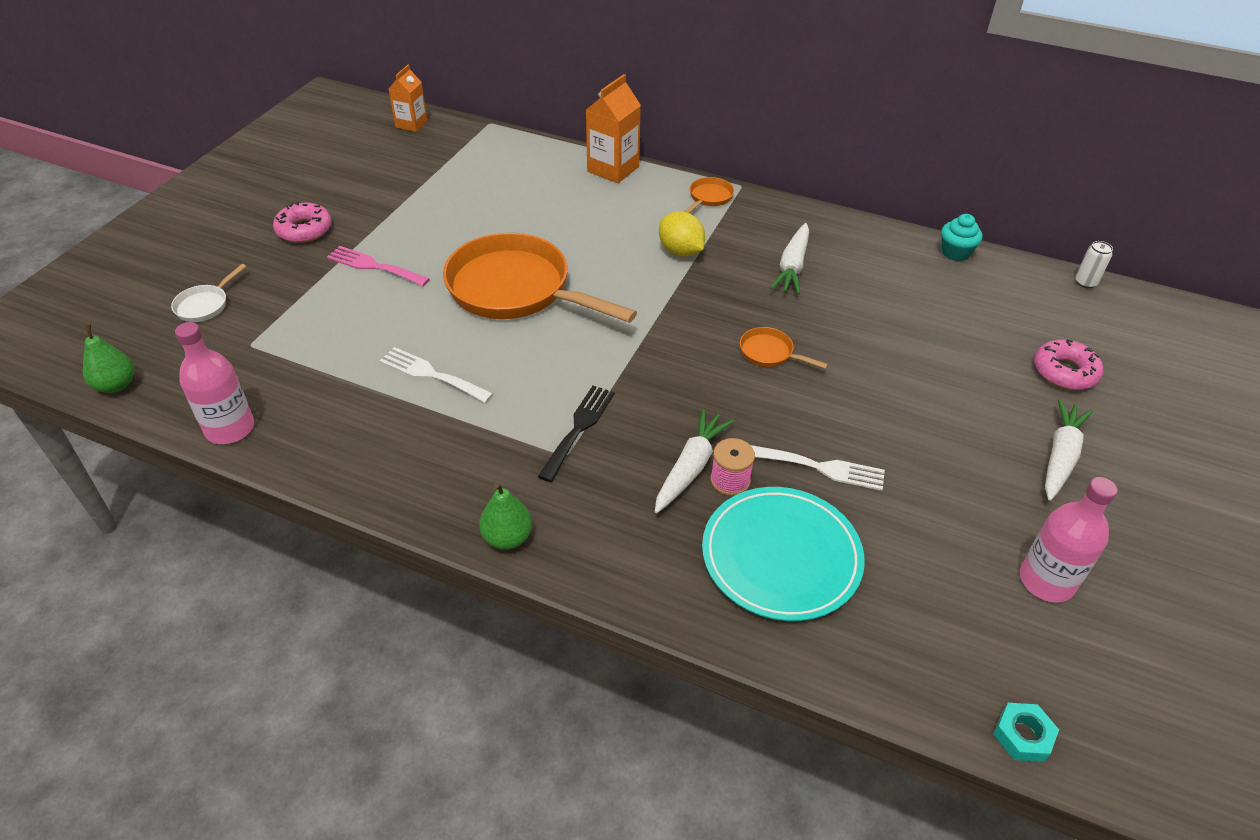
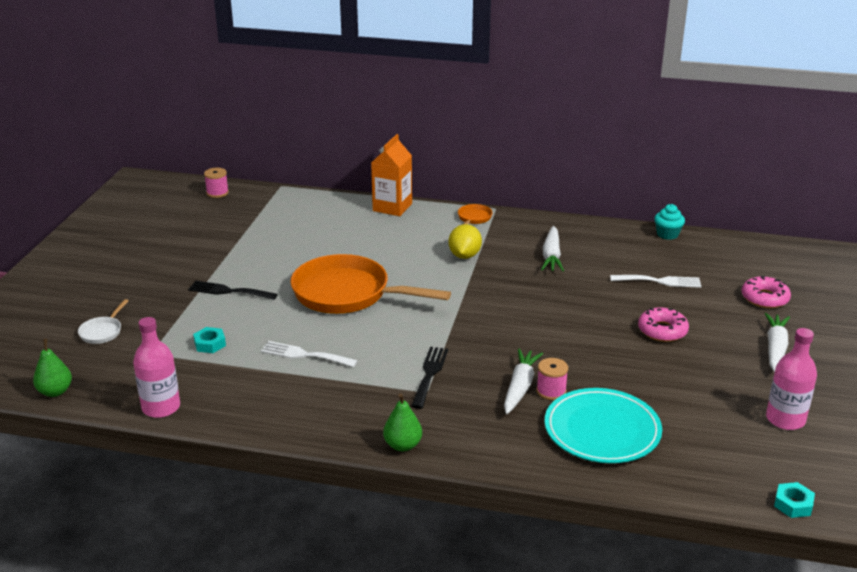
camera: 10 degrees left, 15 degrees down
(304, 229) = (161, 273): pink donut -> pink donut (662, 331)
(323, 341) = (210, 344): none -> turquoise nut
(374, 266) = (228, 291): pink fork -> black fork
(411, 124) = (217, 193): orange carton -> pink spool
(680, 251) = (464, 256): yellow lemon -> yellow lemon turned 60 degrees clockwise
(769, 353) = (553, 311): orange pan -> none
(821, 468) = (613, 375): white fork -> white fork (660, 281)
(1085, 282) = (764, 243): white can -> none

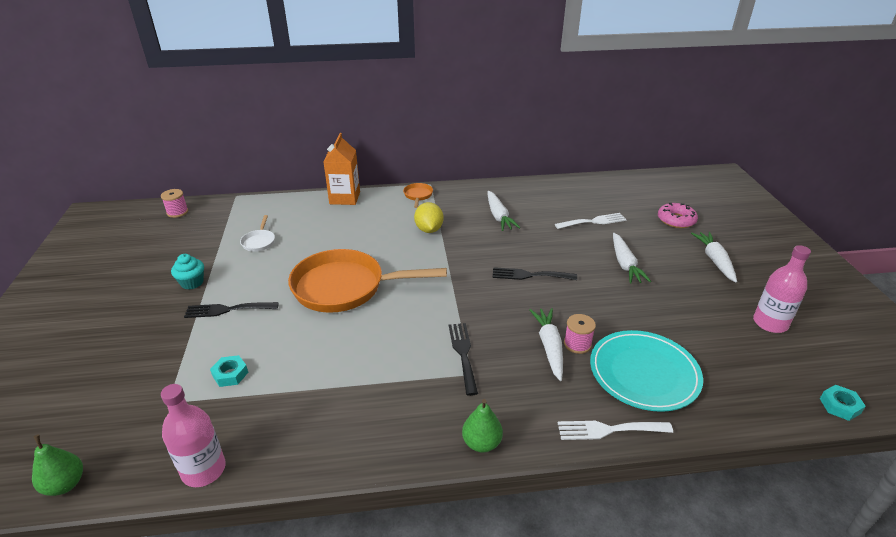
camera: 20 degrees left, 5 degrees up
(102, 332) = (103, 389): white pan -> white pan (259, 242)
(304, 355) = (333, 363): white fork -> white fork (608, 430)
(545, 320) = (529, 275): none -> black fork
(662, 331) = (625, 264): pink donut -> white carrot
(667, 234) = (572, 182): turquoise cupcake -> turquoise cupcake (192, 283)

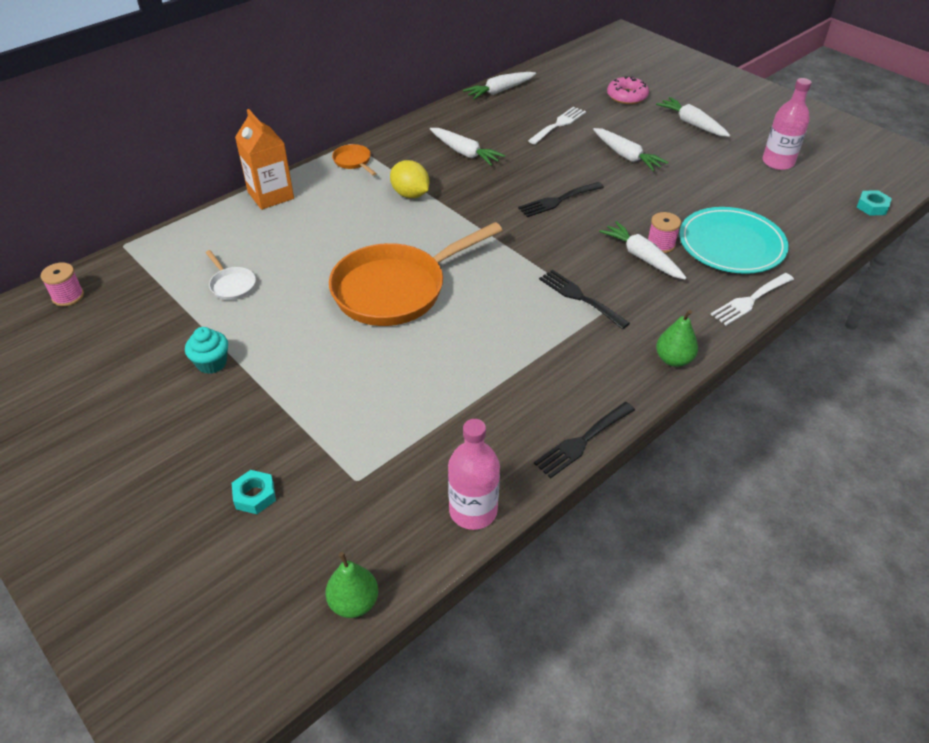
camera: 35 degrees left, 10 degrees up
(227, 310) = (296, 370): black fork -> black fork (582, 441)
(230, 374) = (386, 424): turquoise nut -> turquoise nut (255, 495)
(573, 184) = (499, 91): none -> white carrot

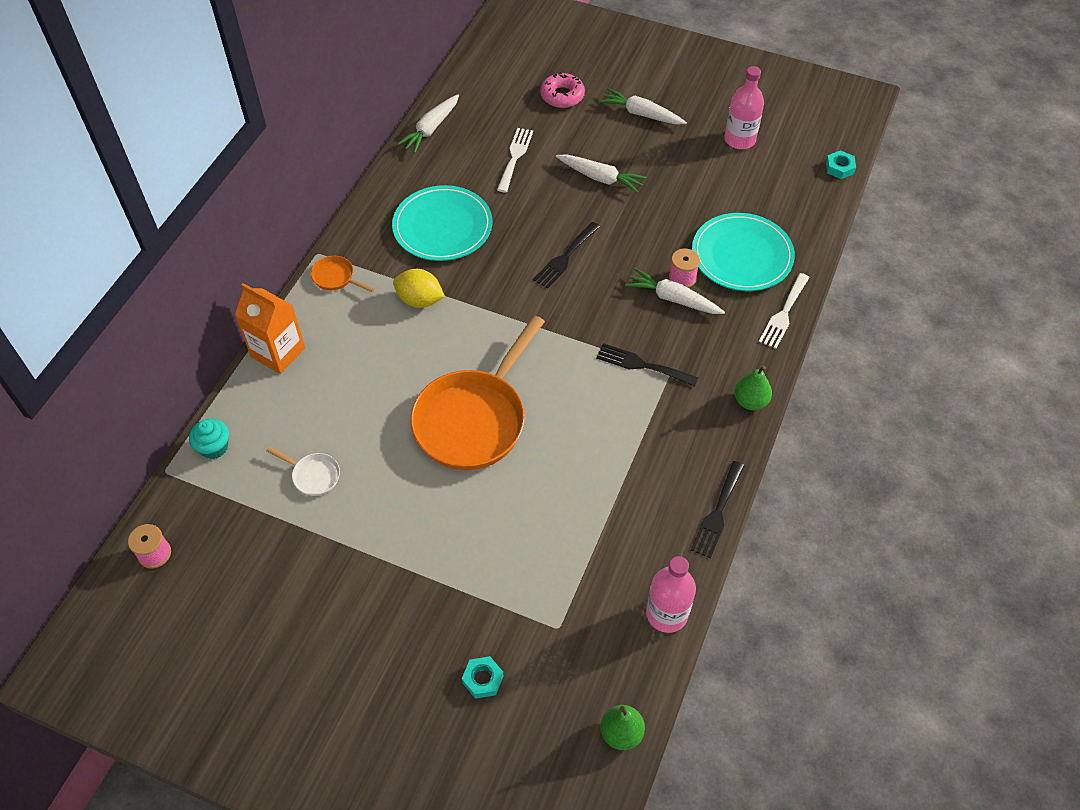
camera: 25 degrees left, 10 degrees up
(212, 363) = (354, 568): turquoise cupcake -> turquoise cupcake (214, 447)
(465, 153) = (442, 227): white carrot -> turquoise plate

